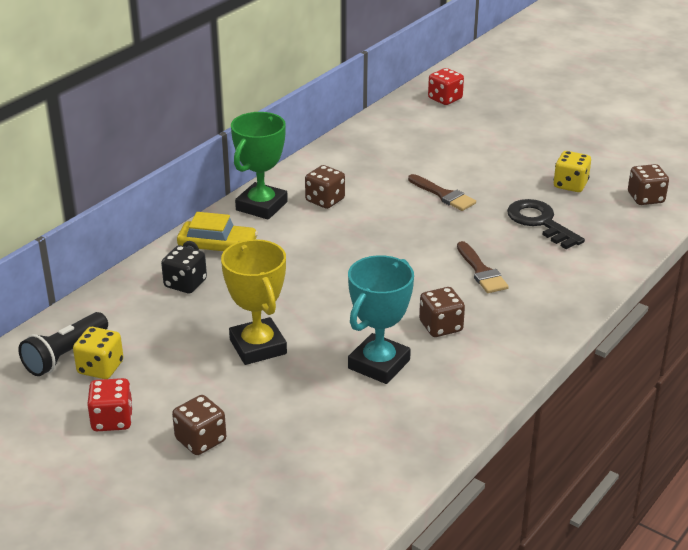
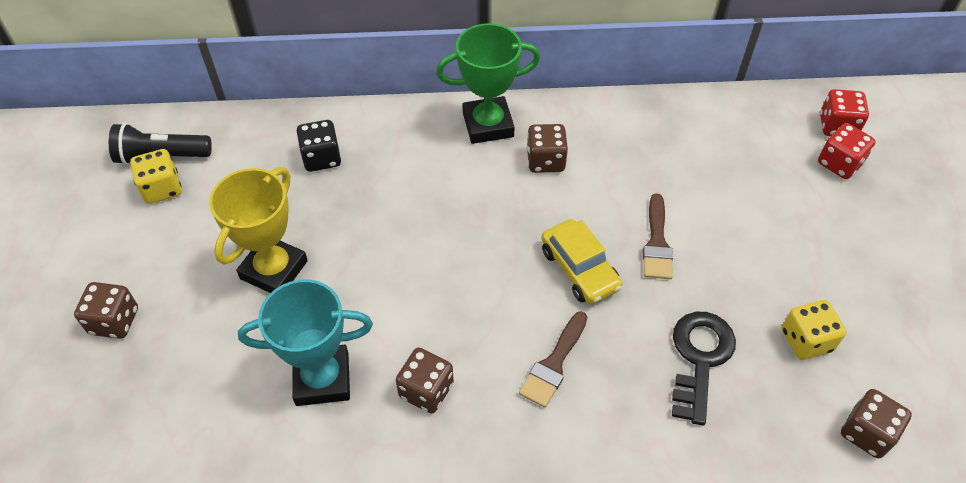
camera: 50 degrees right, 20 degrees up
(112, 420) = (100, 244): red dice -> red dice (839, 163)
(218, 247) = (394, 141): yellow car -> yellow car (579, 269)

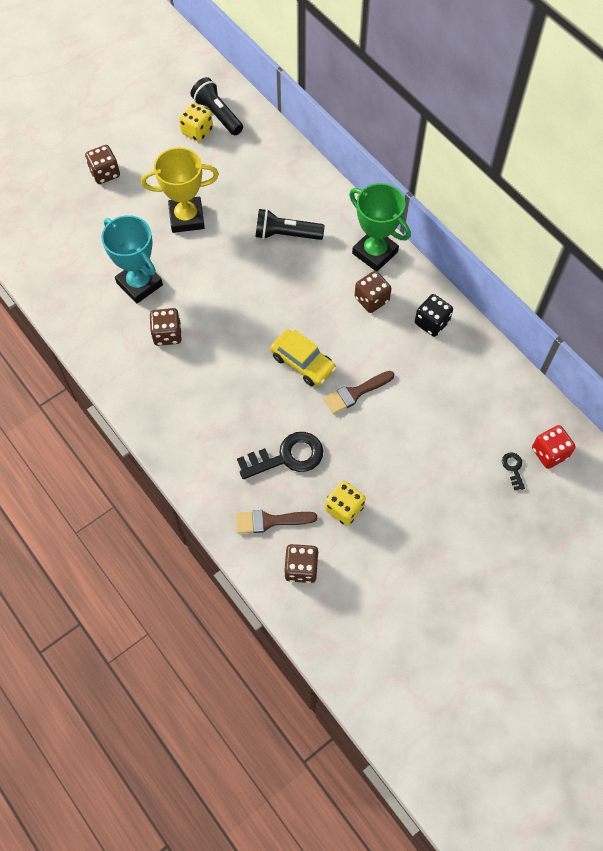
camera: 55 degrees right, 10 degrees up
(321, 158) = (278, 187): black dice -> black dice (431, 323)
(392, 187) = (286, 234): none -> black flashlight
(553, 364) = (228, 385): brown brush -> brown brush (270, 521)
(579, 269) = (303, 362): yellow car -> yellow car turned 75 degrees counterclockwise
(839, 163) = (513, 468): red dice -> black key

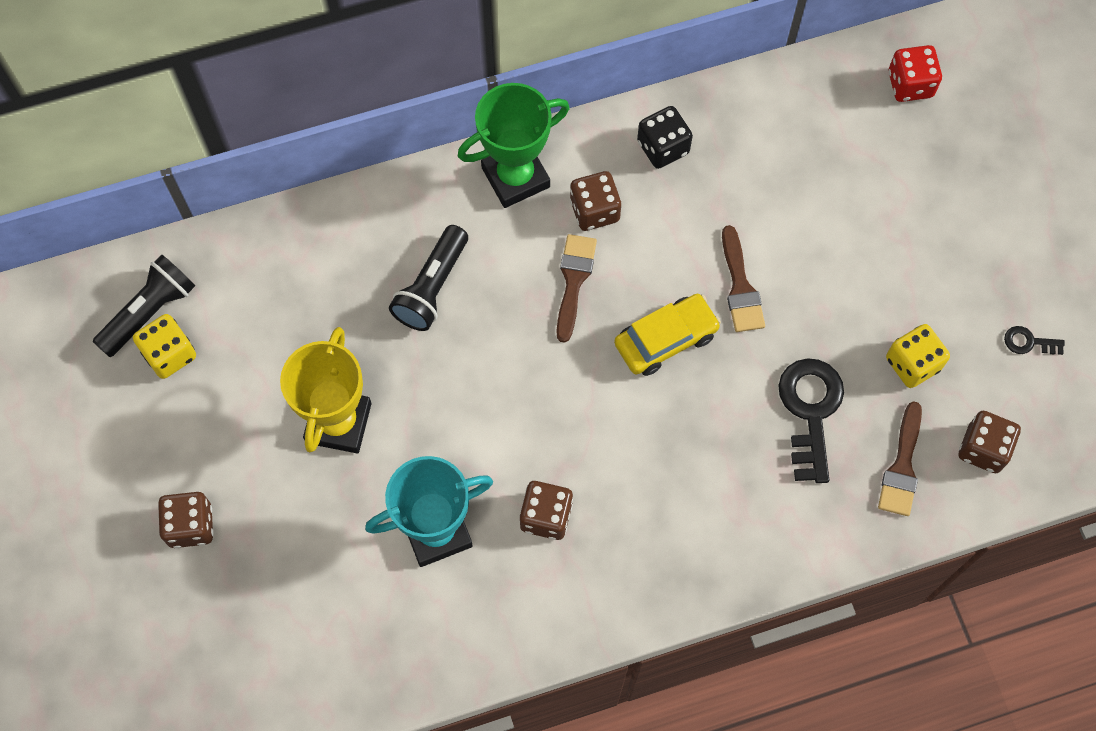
camera: 70 degrees left, 5 degrees up
(217, 114) = (149, 312): black flashlight -> black flashlight turned 150 degrees clockwise
(320, 303) = (574, 281): none -> brown brush
(513, 468) = (918, 135): black key -> black key (1029, 342)

